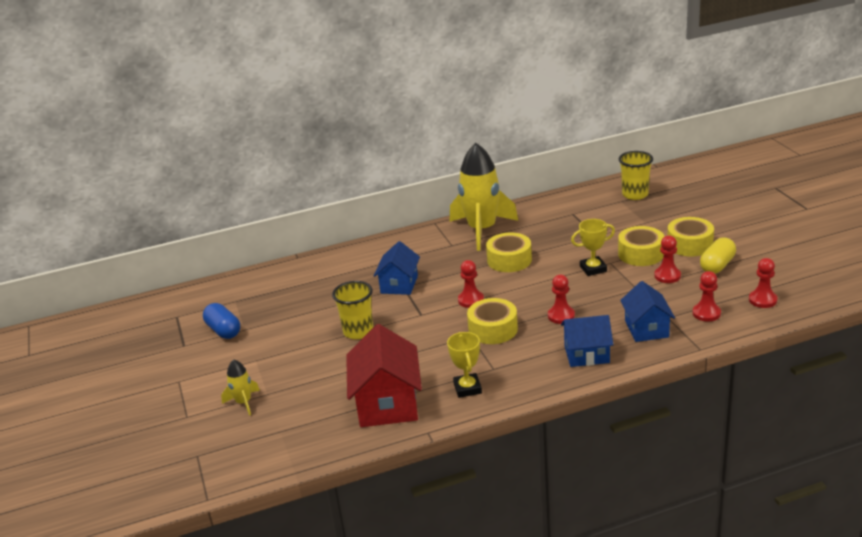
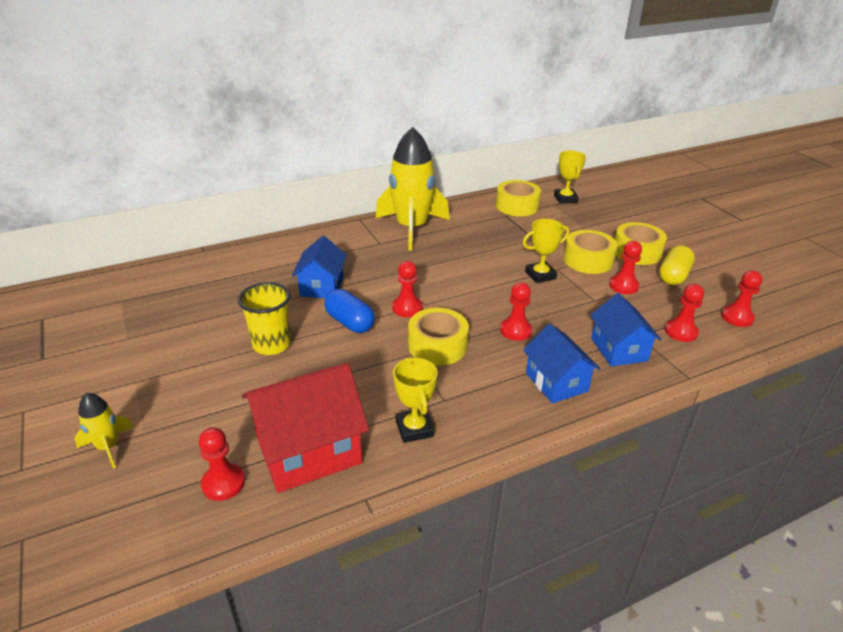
camera: 10 degrees left, 5 degrees up
(223, 330) = (99, 339): blue capsule -> blue capsule (350, 322)
(327, 423) = (223, 483): none -> red pawn
(387, 403) = (309, 451): red house -> red house turned 75 degrees clockwise
(509, 260) = (446, 262): yellow tape -> yellow tape (517, 206)
(586, 354) = (556, 382): blue house -> blue house turned 75 degrees clockwise
(635, 194) = (565, 199): yellow cup -> yellow trophy

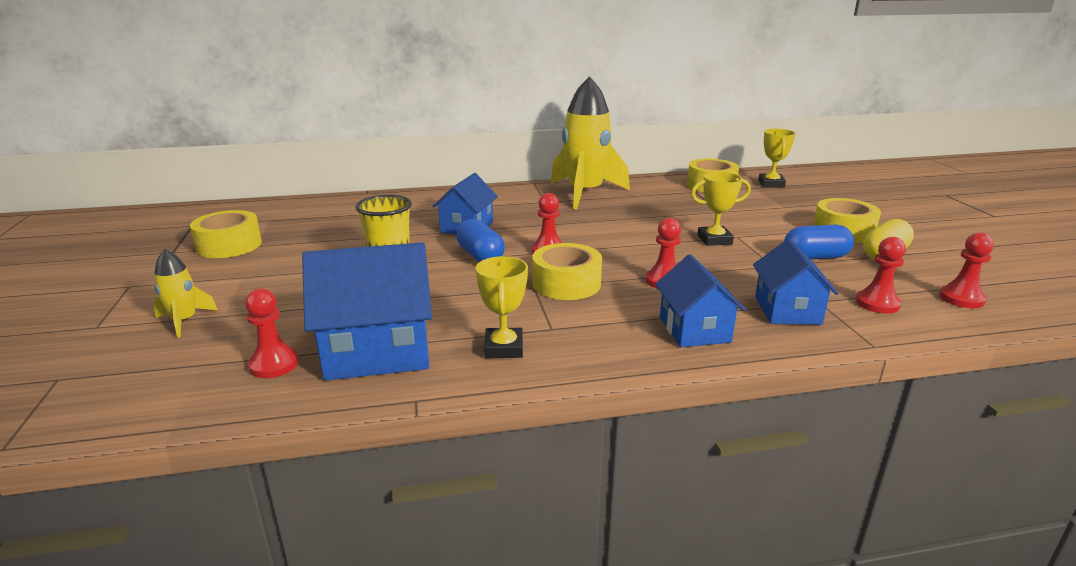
camera: 15 degrees right, 10 degrees down
(309, 451) = (377, 351): red house -> blue house
(588, 260) = (778, 233): yellow tape -> yellow tape (229, 245)
(623, 286) = (815, 257): red pawn -> blue capsule

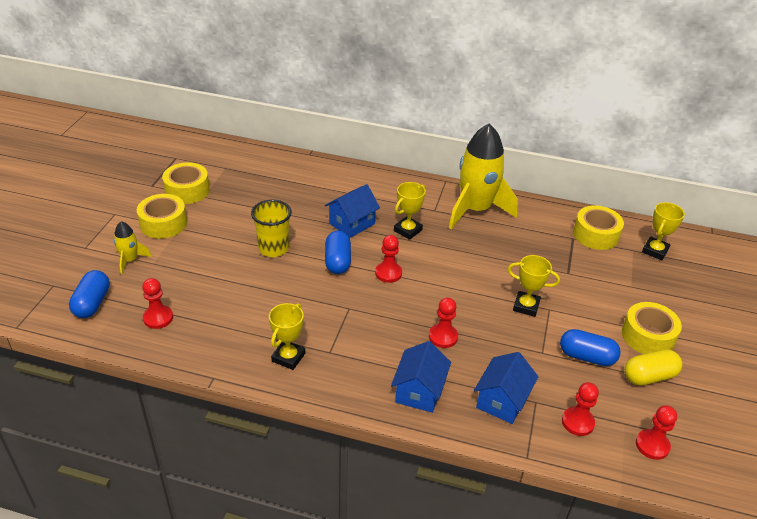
camera: 25 degrees right, 15 degrees up
(145, 379) = (92, 303): none -> blue capsule
(377, 351) = (217, 329): blue house -> none
(533, 219) = (407, 230): none -> yellow trophy
(566, 284) = (373, 313): yellow tape -> yellow tape (163, 223)

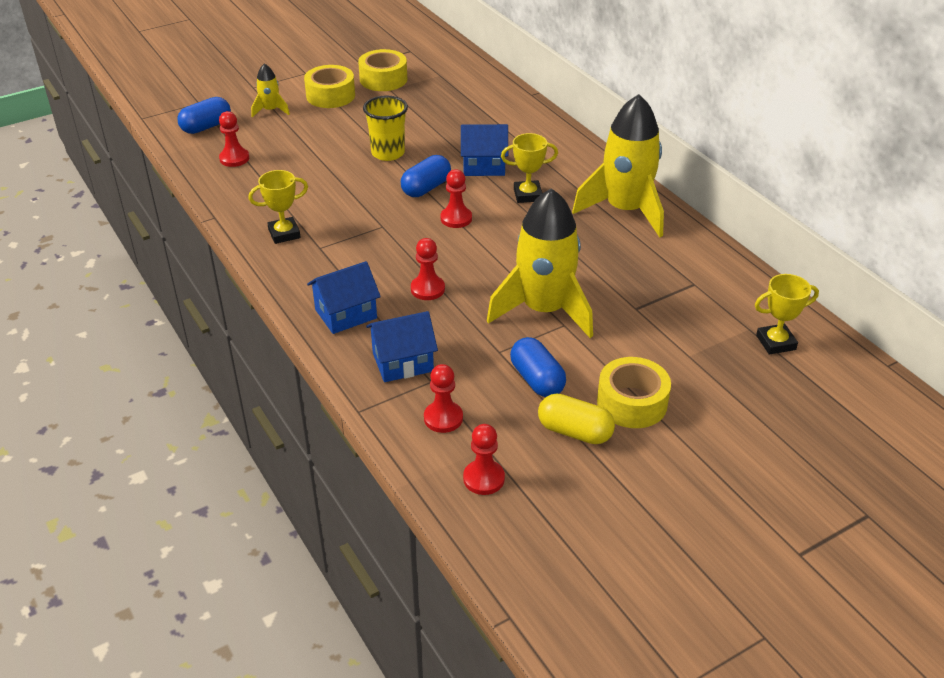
camera: 45 degrees right, 0 degrees up
(526, 306) = (544, 310): yellow trophy -> yellow rocket
(595, 235) = (726, 294): yellow tape -> none

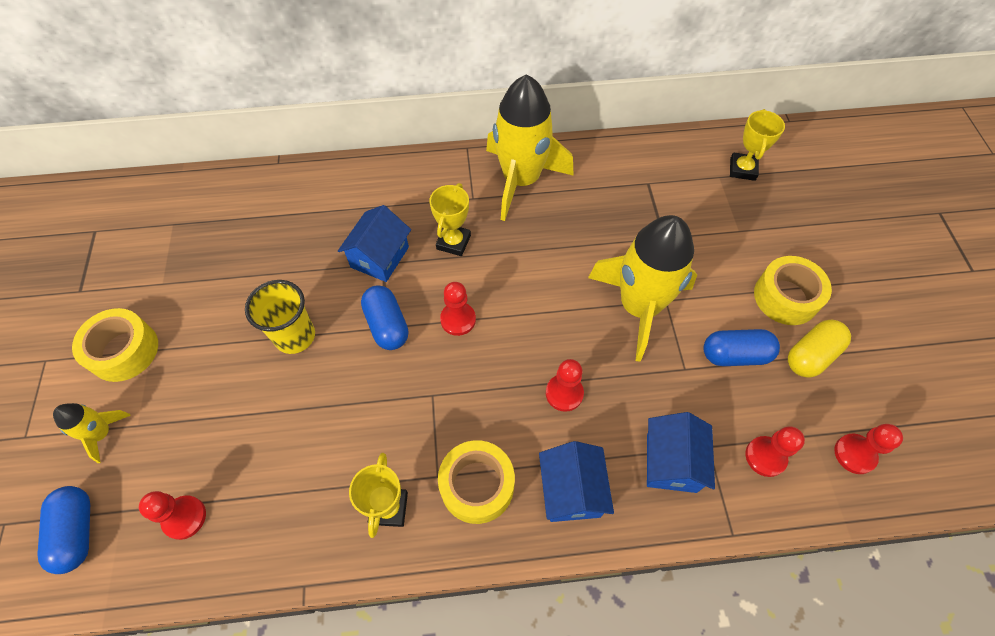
camera: 65 degrees left, 20 degrees up
(383, 79) = (134, 281): yellow tape -> yellow tape (477, 485)

